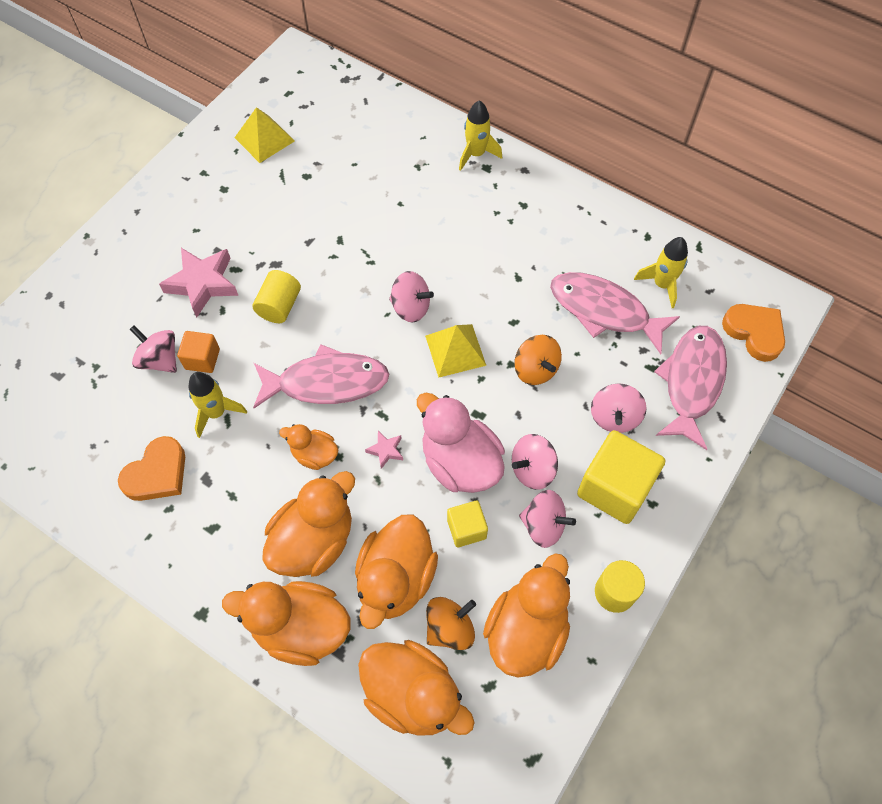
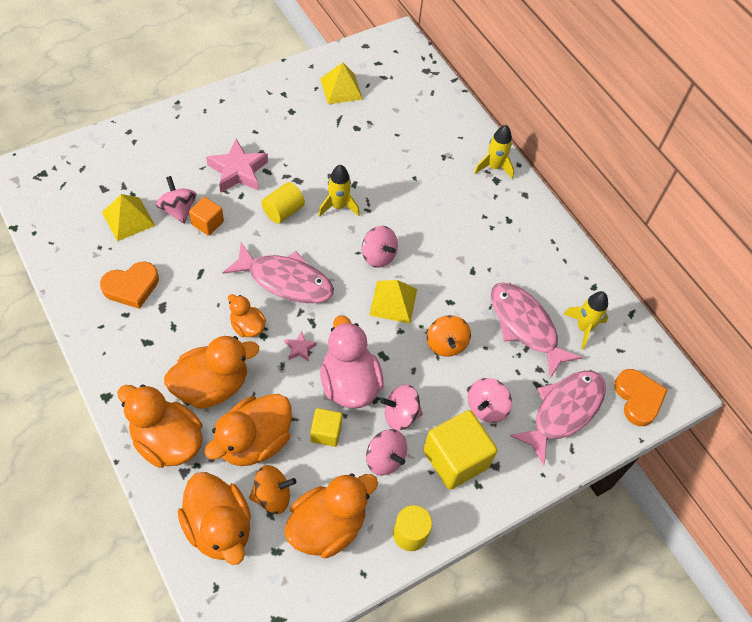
camera: 20 degrees right, 5 degrees down
(107, 397) = (128, 219): none -> yellow pyramid
(216, 412) = (196, 264): yellow rocket -> yellow rocket (338, 206)

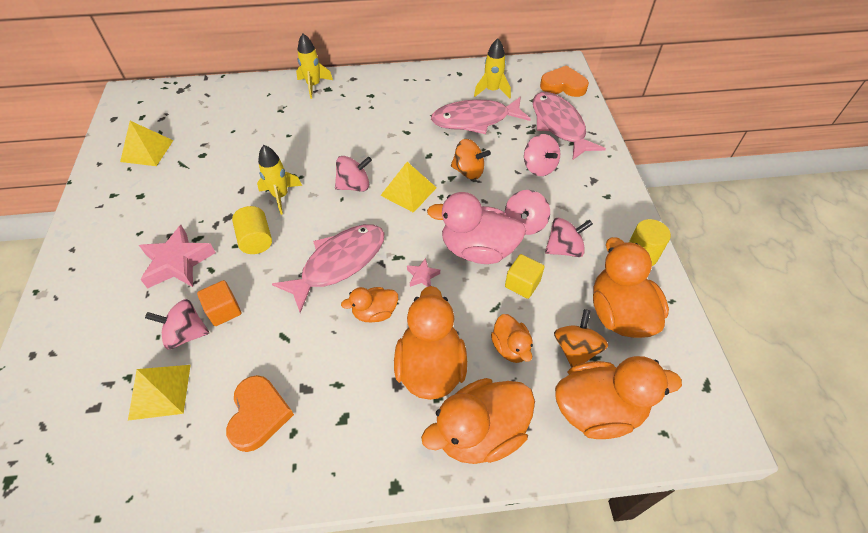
camera: 60 degrees left, 5 degrees down
(254, 441) = (510, 347): orange duck -> orange duck, size x0.55
(455, 459) = (579, 202): yellow cube -> none

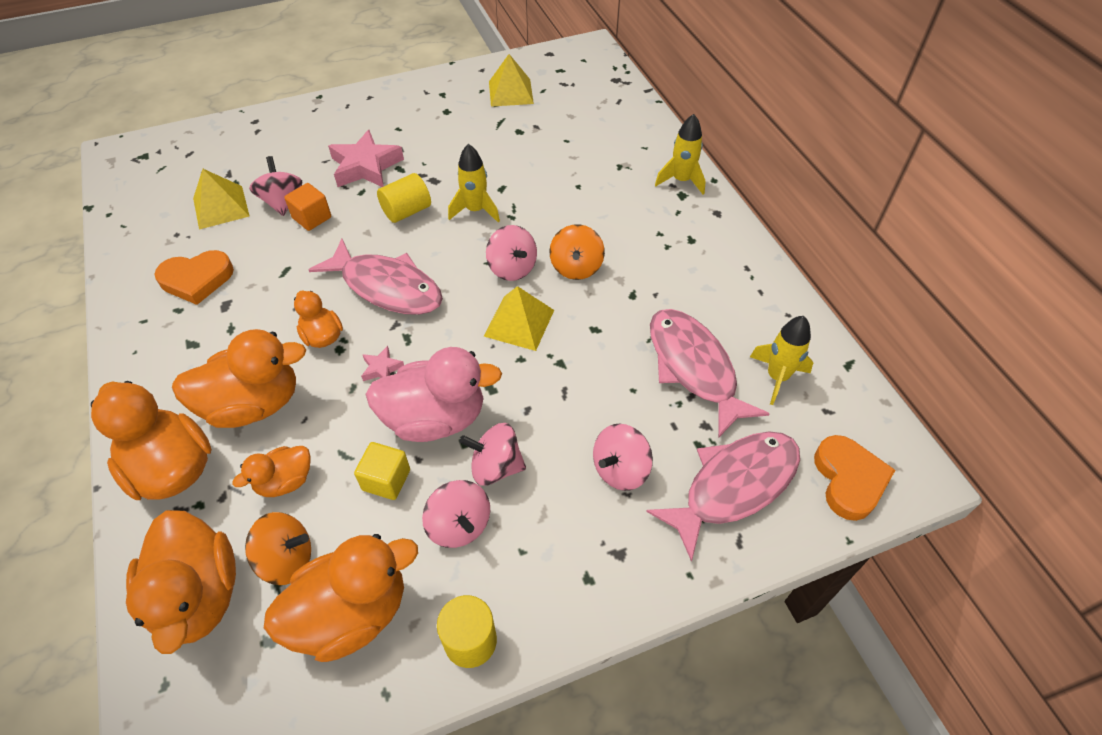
camera: 75 degrees right, 0 degrees up
(468, 171) = (579, 380): orange spinning top -> orange spinning top (576, 267)
(477, 250) = (435, 418): pink duck -> pink duck turned 90 degrees clockwise

